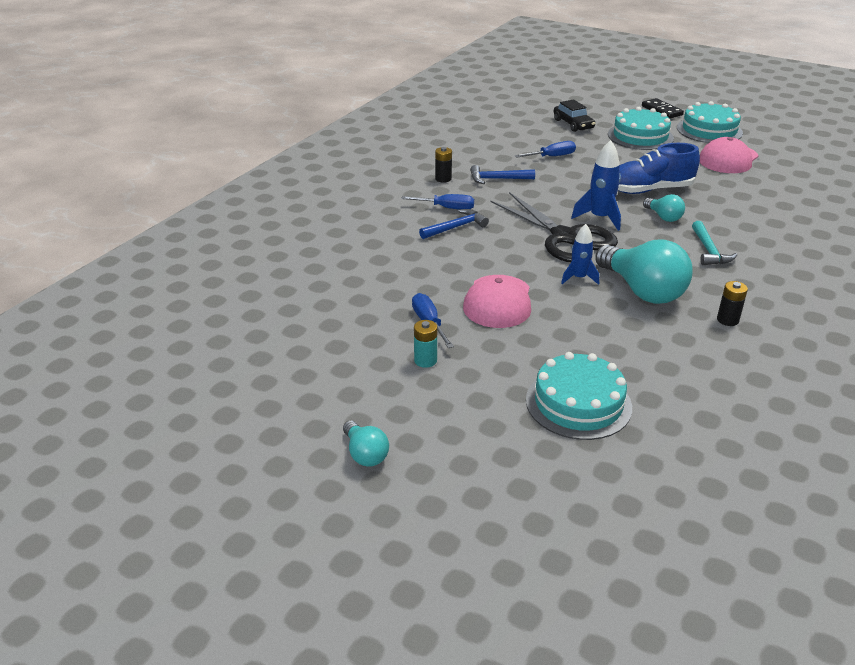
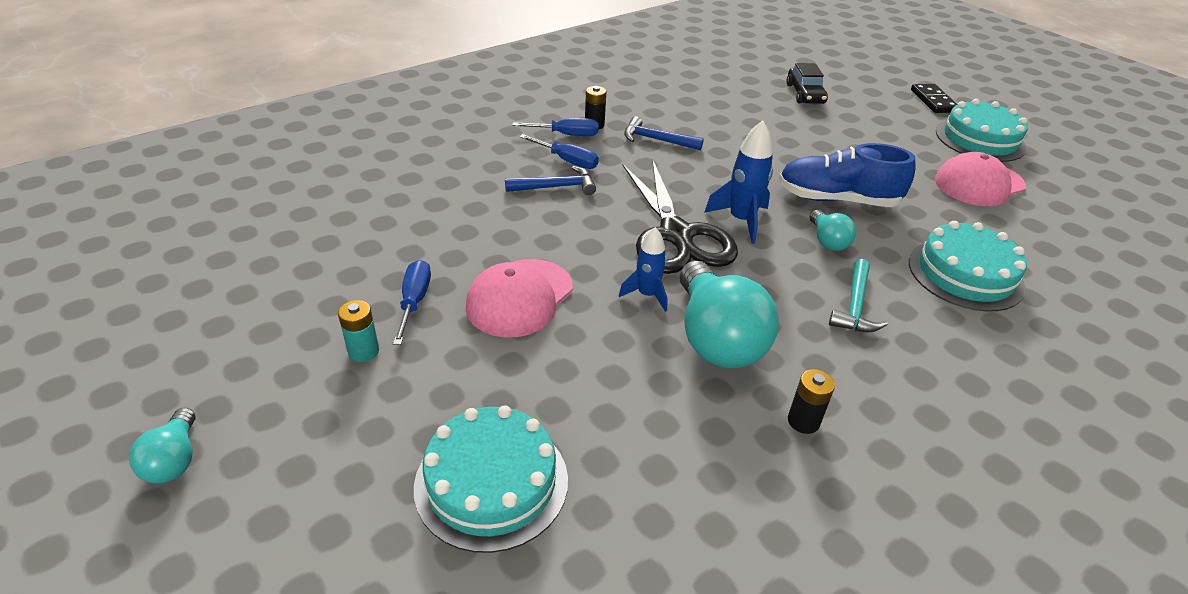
camera: 20 degrees right, 5 degrees up
(551, 156) = (745, 127): blue screwdriver -> blue screwdriver (566, 135)
(640, 136) = (879, 127): turquoise cake -> turquoise cake (965, 274)

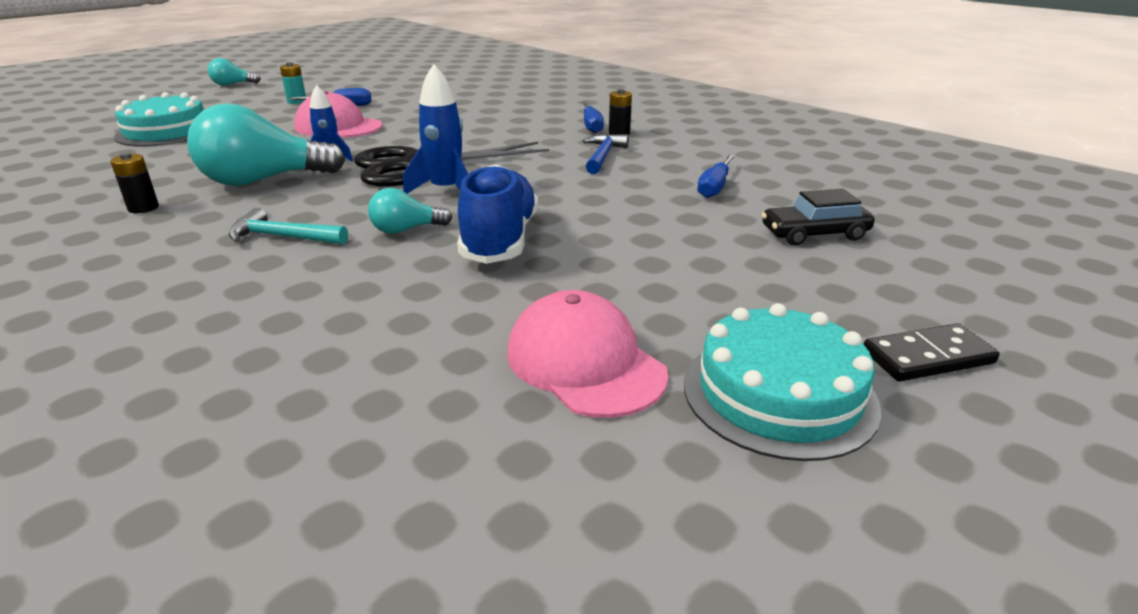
camera: 85 degrees right, 10 degrees down
(556, 187) = (494, 127): blue hammer -> none
(567, 160) = (541, 128): blue screwdriver -> blue screwdriver (715, 187)
(965, 274) = (322, 311): turquoise cake -> none

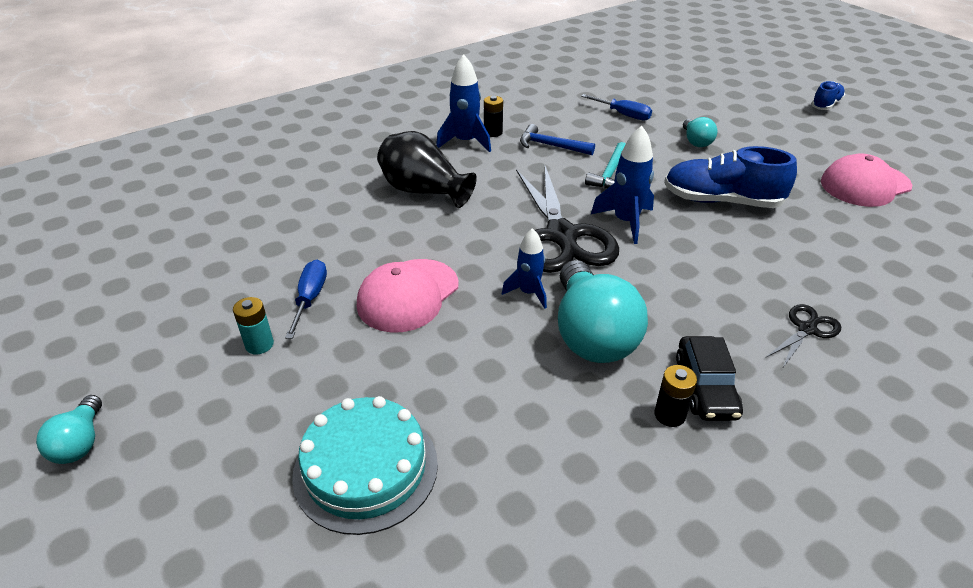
camera: 80 degrees left, 10 degrees up
(219, 275) = (807, 329): none -> black scissors
(283, 237) = (730, 304): turquoise hammer -> turquoise hammer (610, 173)
(406, 230) = (708, 241): turquoise light bulb -> turquoise light bulb (696, 141)
(492, 119) = (423, 191): none -> black vase
(591, 125) = (465, 142): blue screwdriver -> blue rocket
(779, 394) = (869, 141): turquoise cake -> none
(814, 234) = (698, 100): black car -> black car (705, 387)
(927, 357) = (825, 105): black domino -> blue shoe

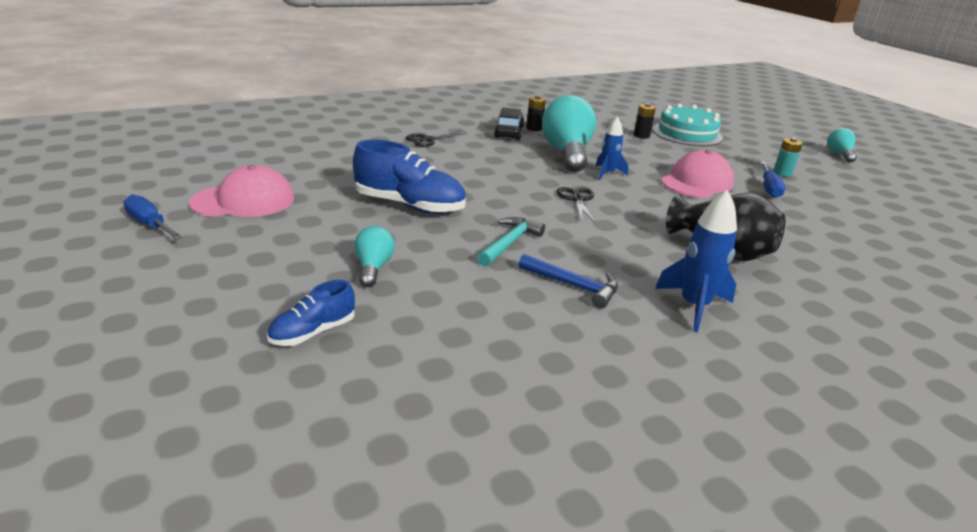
camera: 175 degrees left, 10 degrees down
(493, 132) = (657, 318): black battery -> black battery (641, 136)
(561, 235) = (577, 199): black scissors -> black scissors, size x0.46
(623, 114) = (446, 326): blue screwdriver -> blue screwdriver (150, 224)
(626, 222) = (515, 202): blue rocket -> none
(825, 105) = (93, 302): blue shoe -> blue shoe (313, 332)

